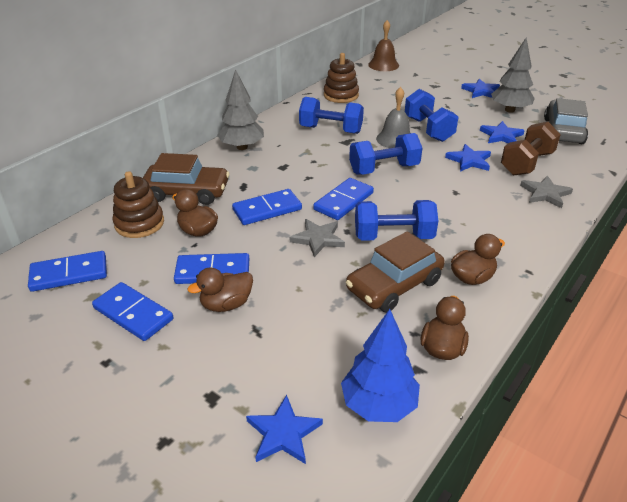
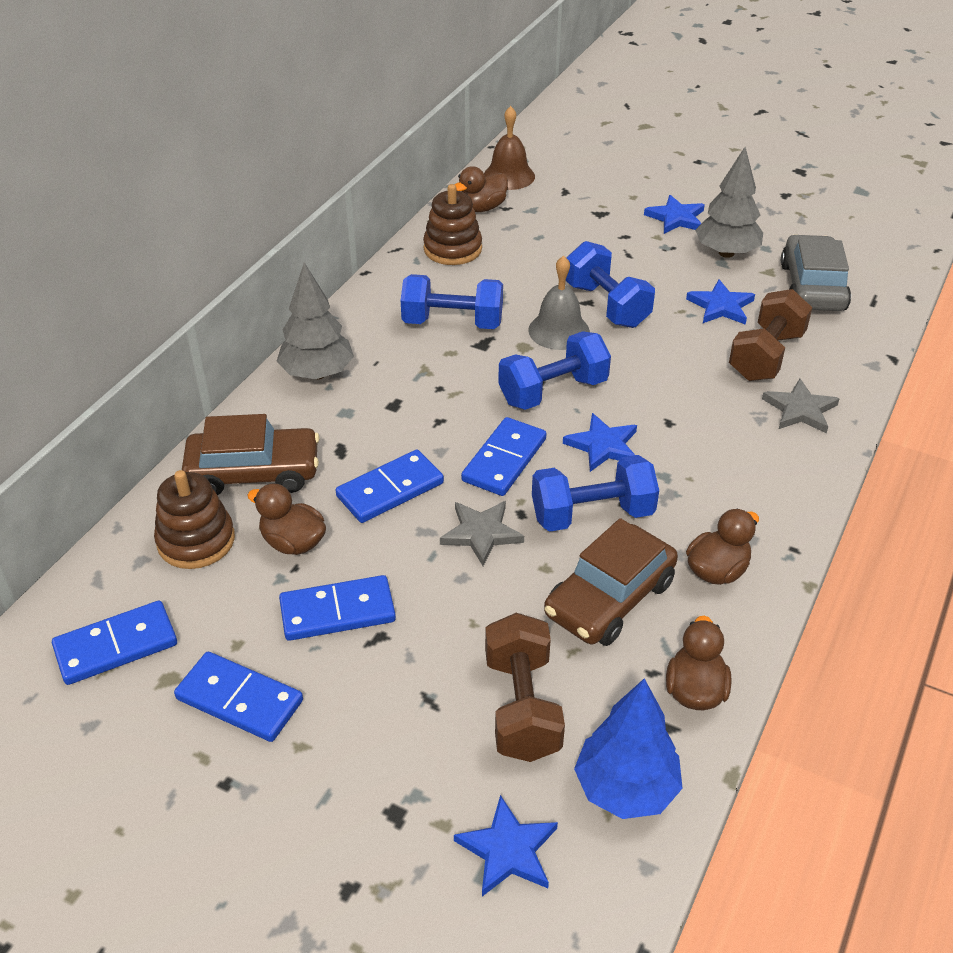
camera: 10 degrees left, 5 degrees up
(226, 304) = (374, 664): brown duck -> brown duck (482, 208)
(318, 342) = (522, 707): none -> brown dumbbell
(469, 160) = (680, 360): blue star -> blue star (603, 446)

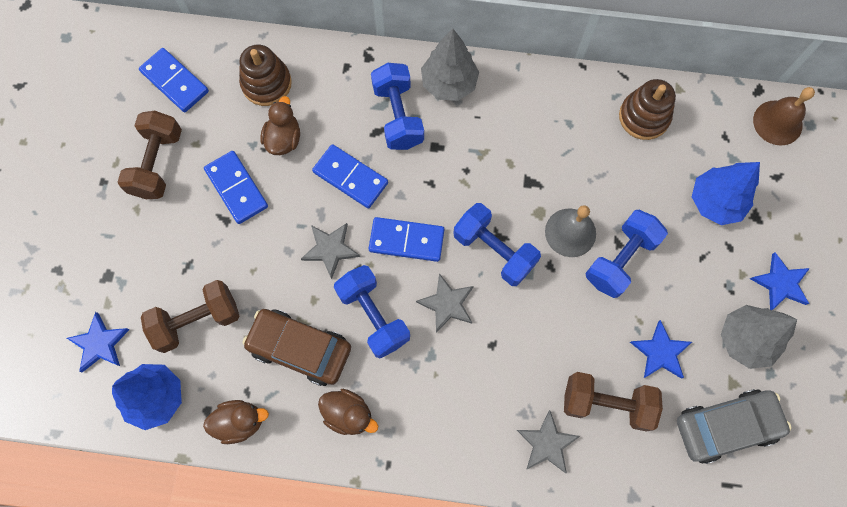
camera: 70 degrees right, 30 degrees up
(240, 699) = (157, 163): blue domino -> brown dumbbell
(254, 472) = (336, 88): brown car -> none
(452, 323) = (546, 152): blue dumbbell -> blue dumbbell (398, 116)
(482, 208) = (715, 118): brown duck -> none
(573, 232) = (715, 202): none -> blue tree
(603, 446) = (447, 304): blue star -> grey star

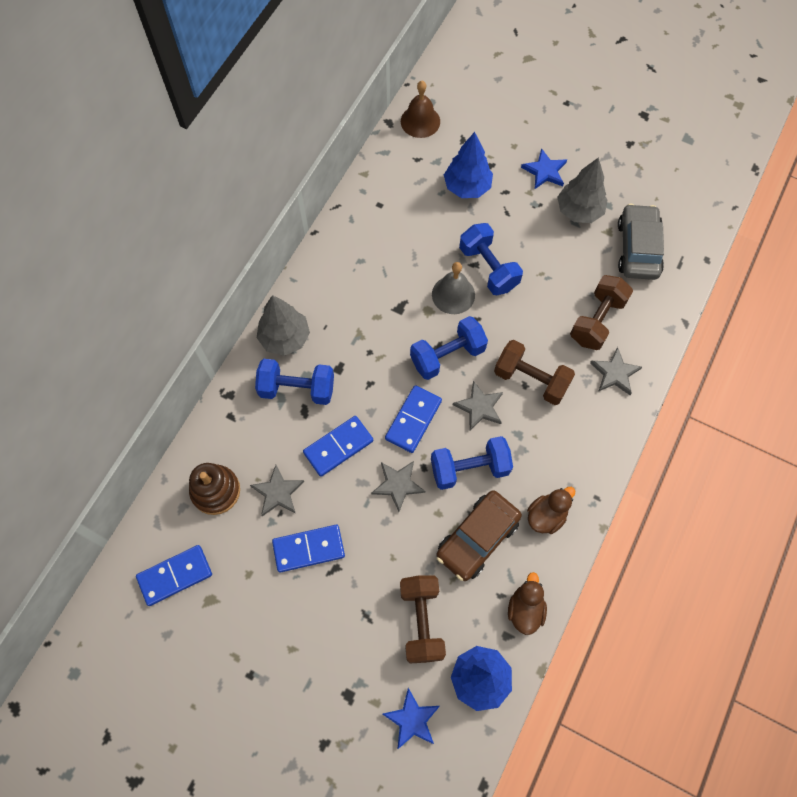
camera: 70 degrees left, 5 degrees down
(157, 163) = (253, 616): brown dumbbell -> brown dumbbell (531, 379)
(283, 139) = (277, 492): brown duck -> grey star
(644, 117) = (377, 206): brown stacking toy -> none
(660, 352) = (570, 269): blue star -> none

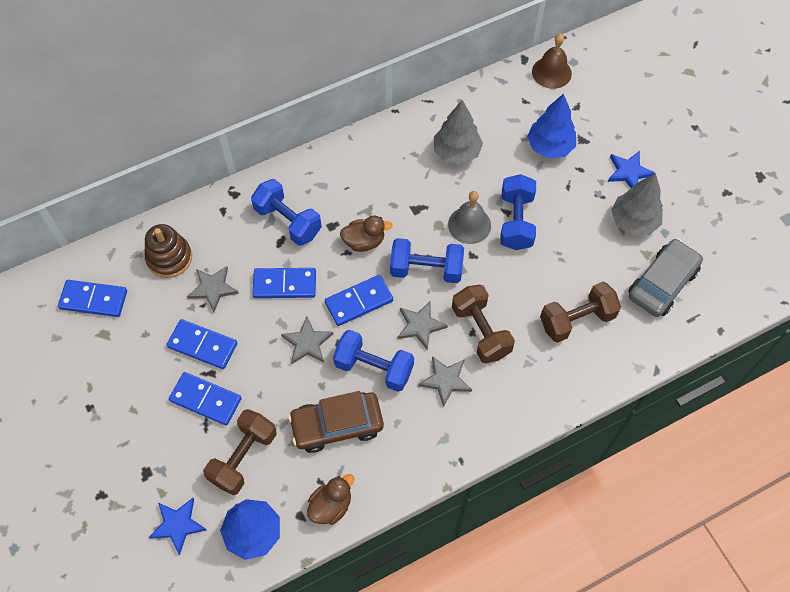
camera: 35 degrees right, 5 degrees down
(285, 338) = (309, 177): grey tree -> grey tree (456, 152)
(349, 594) = (205, 400): none -> blue domino
(546, 516) = (407, 446): brown duck -> brown duck (364, 241)
(615, 373) = (557, 372): grey star -> grey star (445, 380)

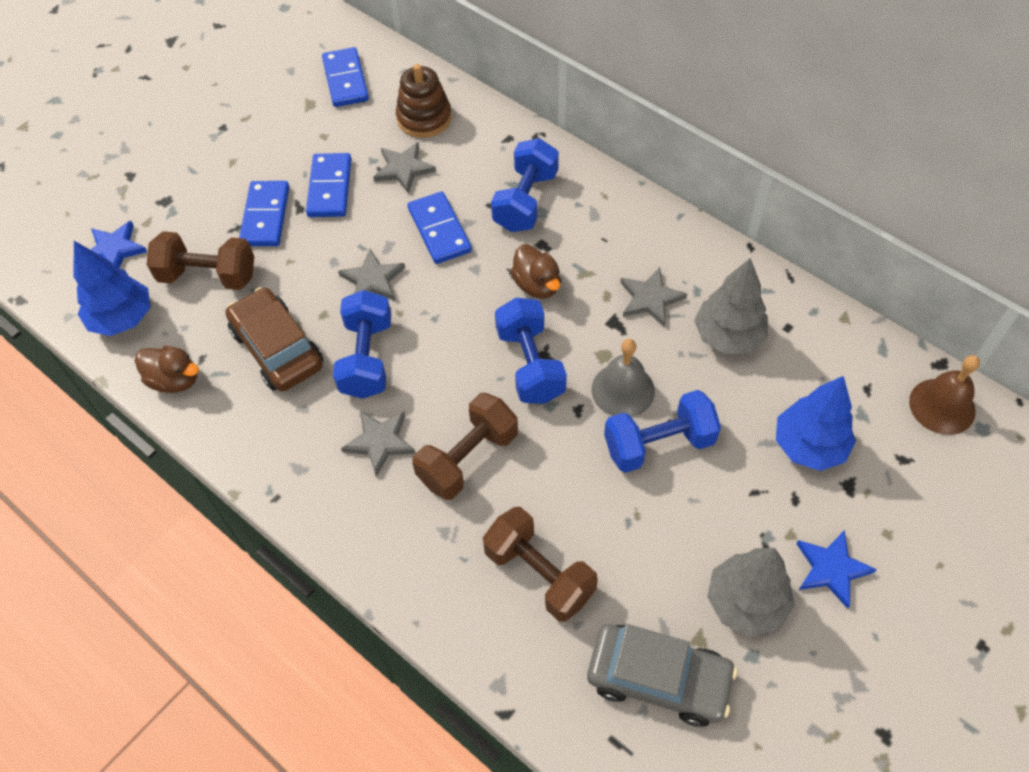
camera: 70 degrees right, 5 degrees down
(359, 302) = (450, 310): blue domino -> none
(420, 325) = (446, 386): grey star -> grey star (650, 299)

